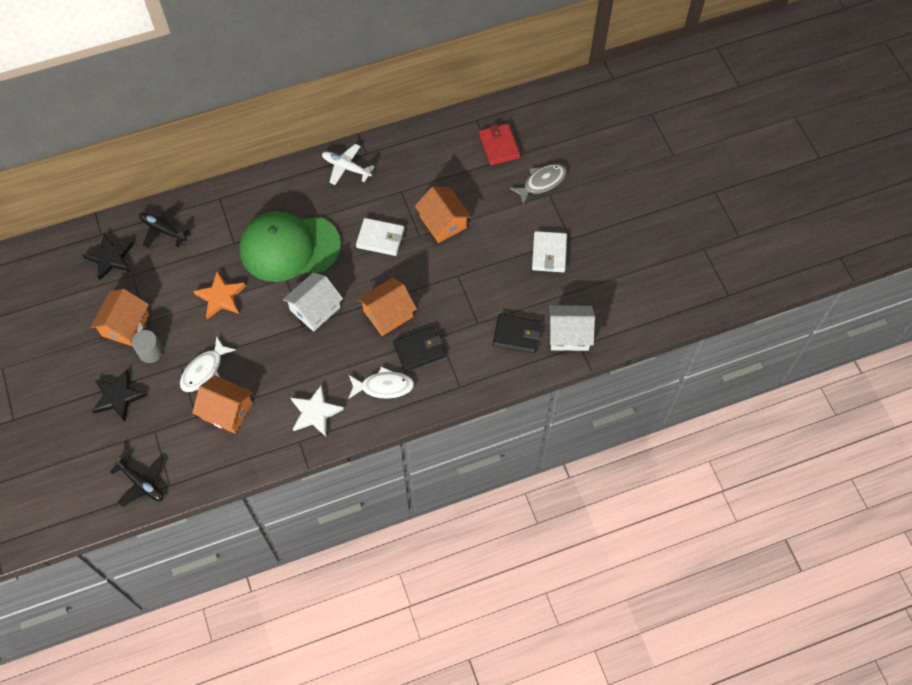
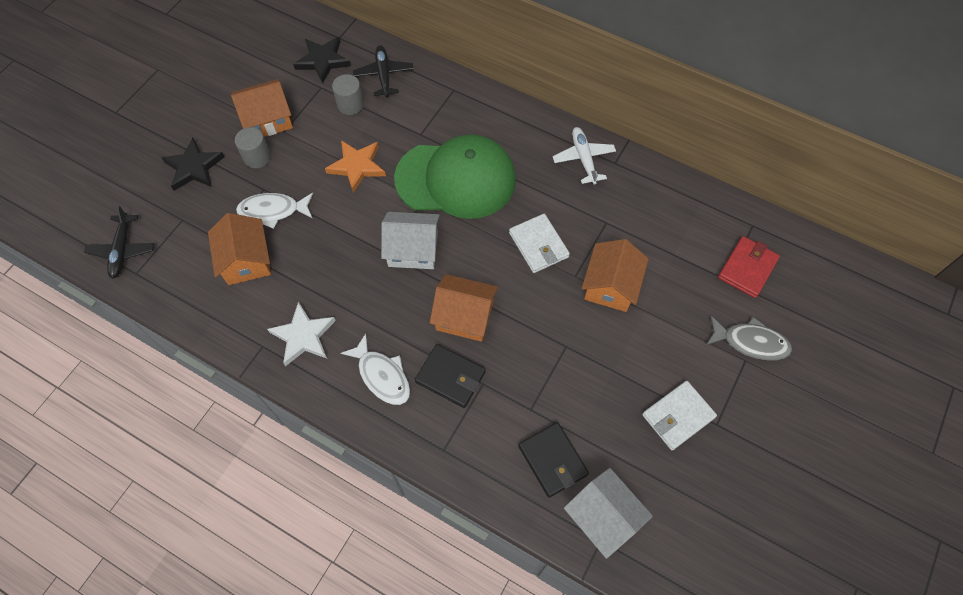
camera: 50 degrees right, 0 degrees up
(166, 267) = (350, 105): none -> grey cylinder
(289, 248) = (456, 179): green cap -> green cap turned 135 degrees clockwise

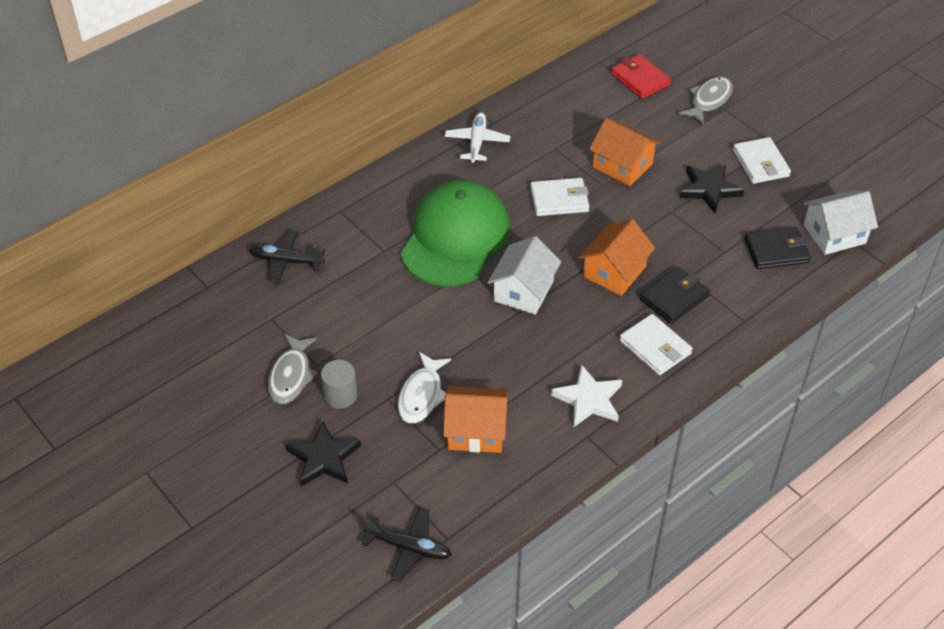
camera: 70 degrees left, 15 degrees down
(268, 119) = (291, 375): orange house -> grey fish
(323, 61) = (233, 308): black star -> black star (709, 190)
(350, 105) = (312, 298): grey cylinder -> none
(357, 166) = (399, 311): orange star -> none
(382, 375) = (655, 347): white fish -> white wallet
(583, 158) = (477, 142): white plane -> white plane turned 90 degrees clockwise

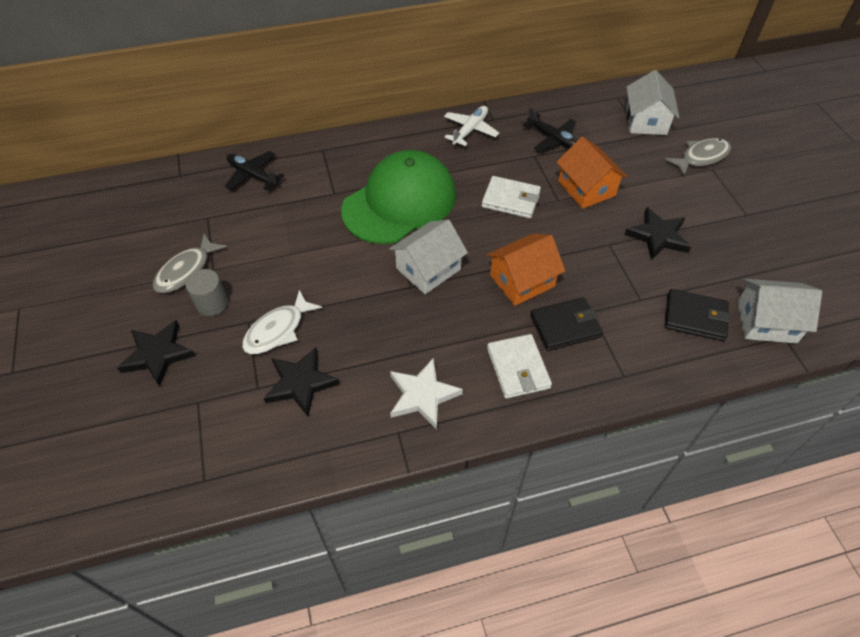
camera: 25 degrees right, 5 degrees up
(409, 548) = (164, 474): black plane -> black plane (553, 139)
(476, 431) = (300, 383): orange house -> black star
(640, 79) = (646, 121): red wallet -> white house
(760, 163) = (722, 228): white wallet -> none

